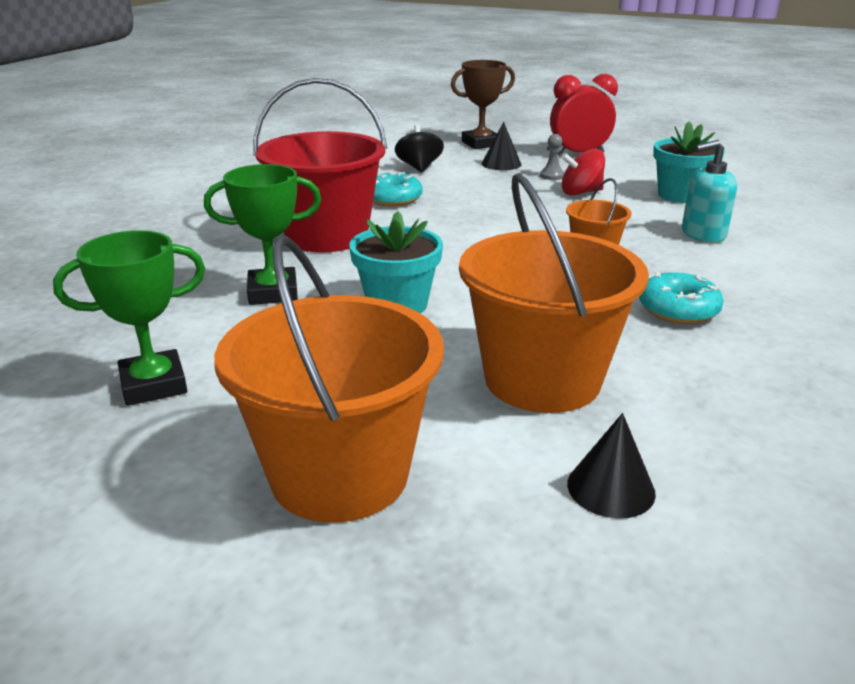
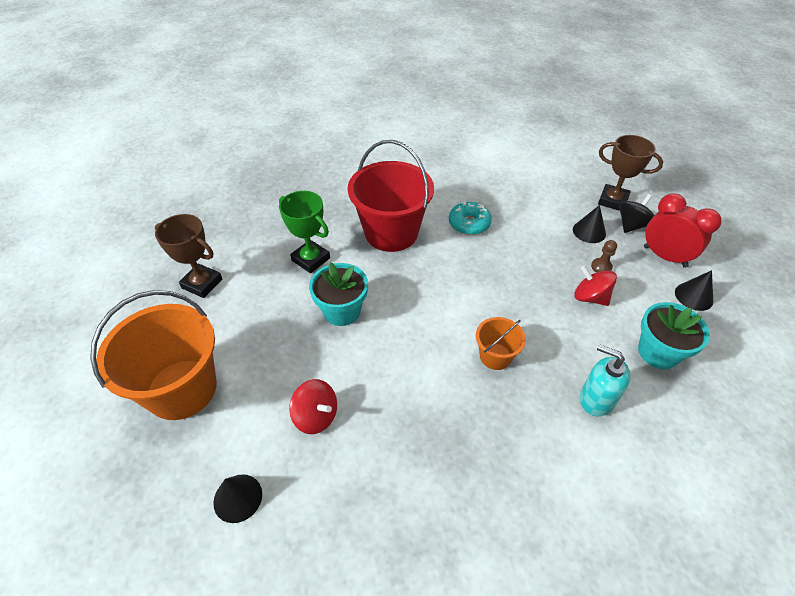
camera: 50 degrees right, 20 degrees up
(153, 385) = (202, 283): green trophy -> brown trophy
(419, 167) = (531, 202): black spinning top -> black spinning top (631, 225)
(542, 379) = (316, 416): orange bucket -> red spinning top
(552, 176) = (601, 267): grey pawn -> brown pawn
(638, 163) = (694, 296): none -> black cone
(678, 310) = (457, 439): turquoise donut -> none

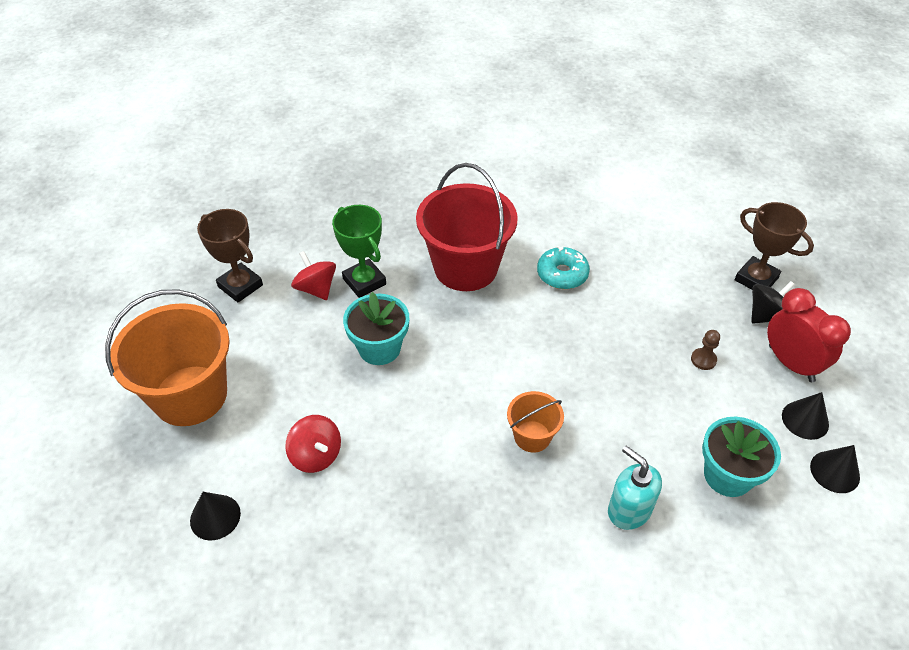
camera: 15 degrees right, 0 degrees up
(589, 231) = (707, 313): black cone -> black cone (834, 471)
(590, 297) = (673, 393): red spinning top -> red spinning top (316, 288)

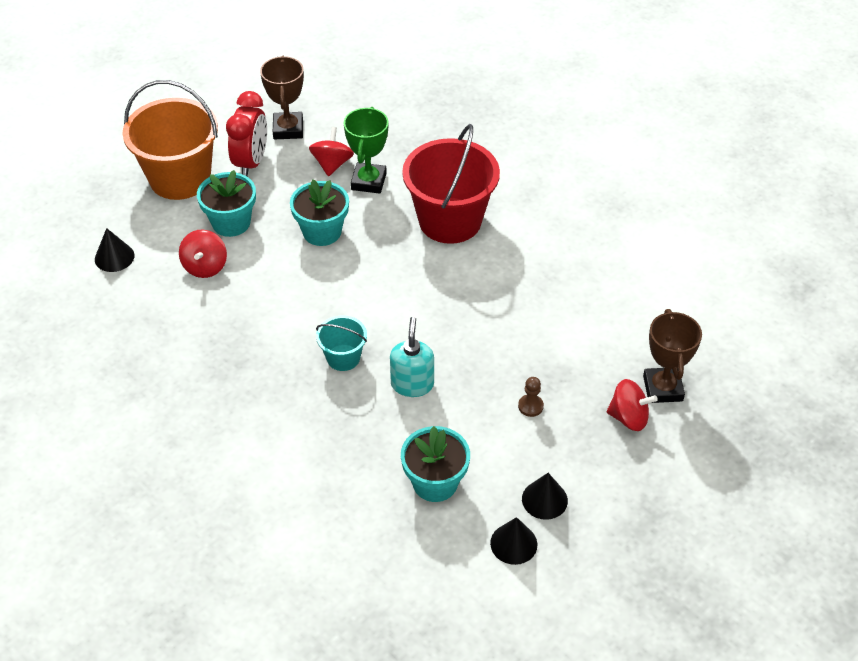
camera: 45 degrees right, 0 degrees up
(290, 399) = (231, 223): none -> turquoise flower pot
(532, 436) = (343, 357): orange bucket -> turquoise bucket
(562, 274) = (513, 274): turquoise donut -> none
(629, 510) = (342, 446): turquoise soap dispenser -> turquoise soap dispenser (412, 384)
(766, 315) = (628, 417): black spinning top -> red spinning top
(791, 363) = (594, 460): red clock -> red clock (251, 162)

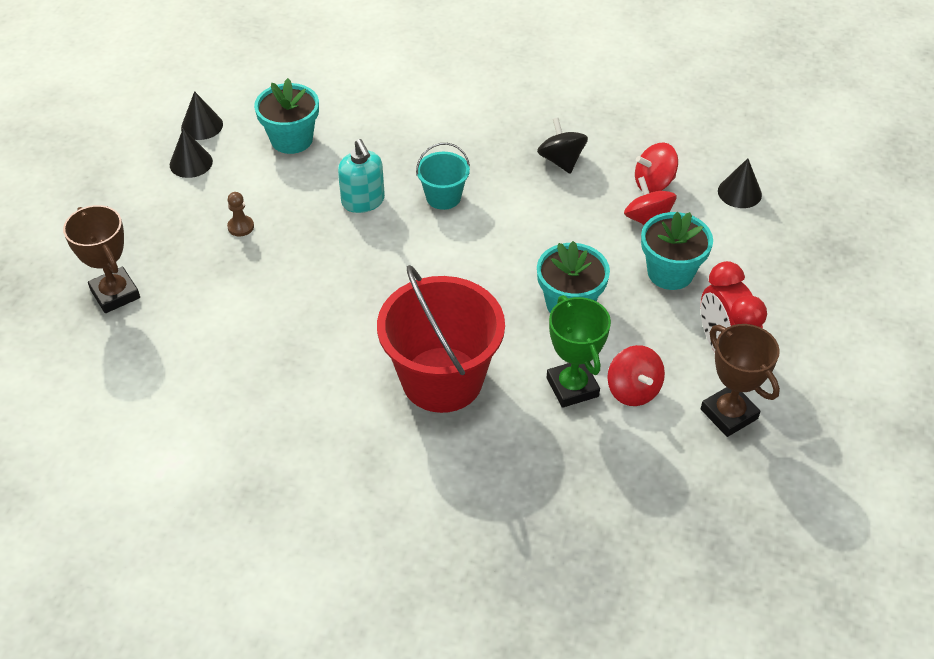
camera: 150 degrees right, 0 degrees up
(180, 178) = (775, 296): orange bucket -> none
(218, 347) = (561, 160): none -> black spinning top
(628, 417) = (140, 254): red spinning top -> red spinning top (653, 183)

